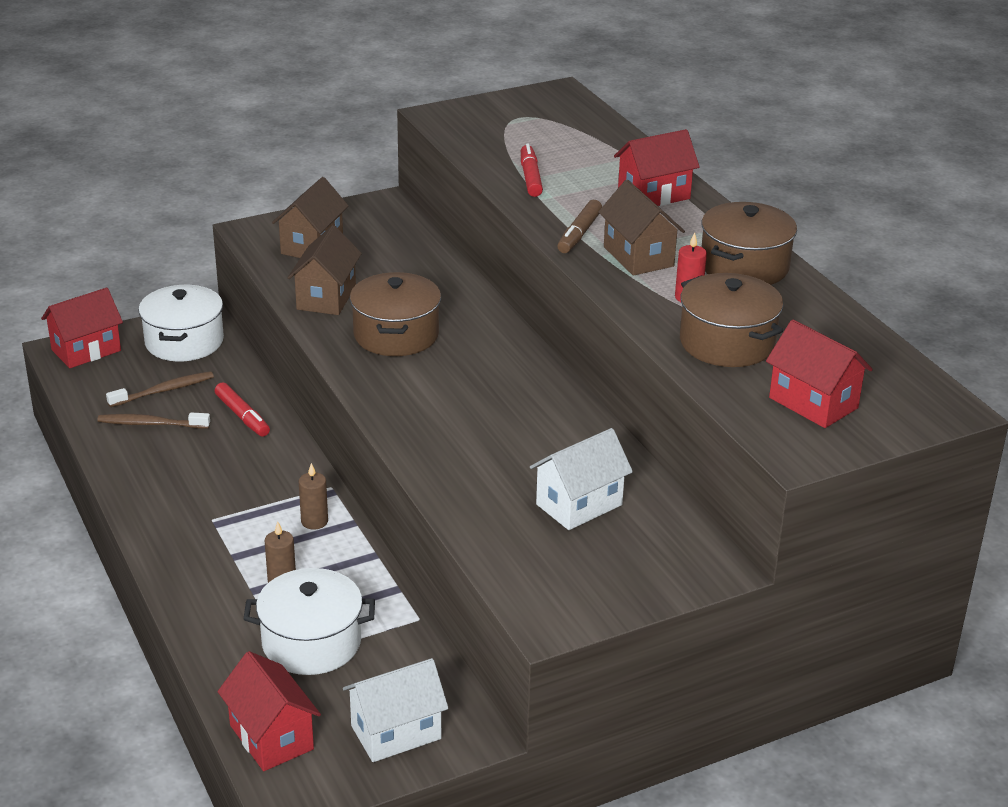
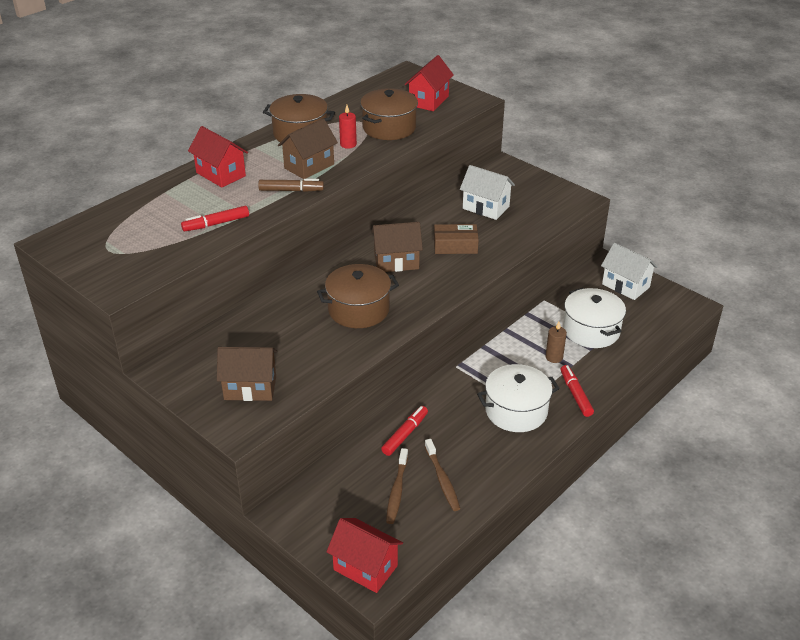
camera: 110 degrees left, 5 degrees up
(164, 391) = (397, 491): brown toothbrush -> brown toothbrush turned 120 degrees counterclockwise
(184, 341) = (322, 508): white pot -> white pot (516, 411)
(194, 574) = (575, 394): none -> red marker
(271, 737) = (664, 322): red house -> none
(314, 521) = (493, 362): brown candle -> none
(326, 298) = (327, 355): brown house -> brown house (396, 262)
(488, 445) = (455, 246): none -> brown box

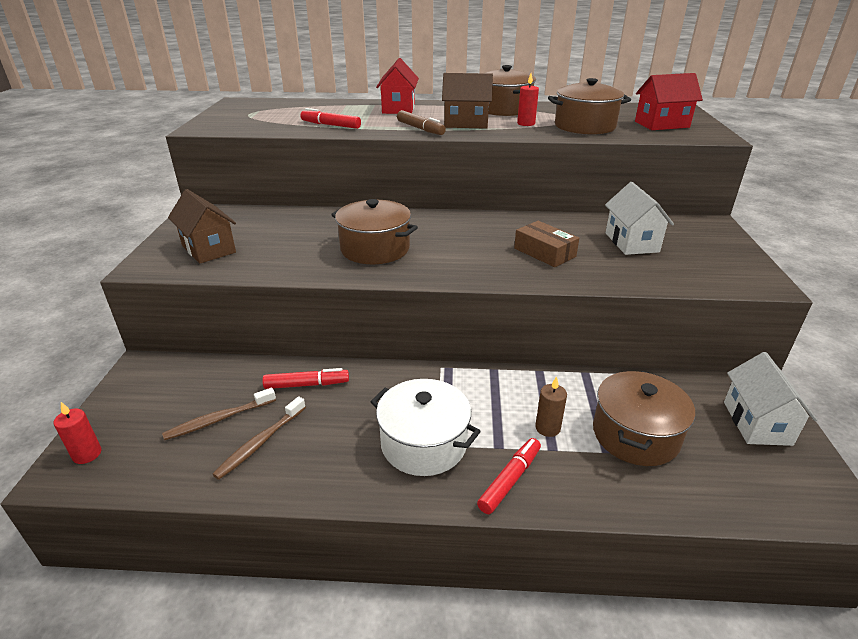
camera: 50 degrees right, 5 degrees down
(365, 568) = (87, 454): red house -> red candle
(396, 262) = (470, 237): brown house -> none
(591, 330) = (635, 435): white pot -> brown pot

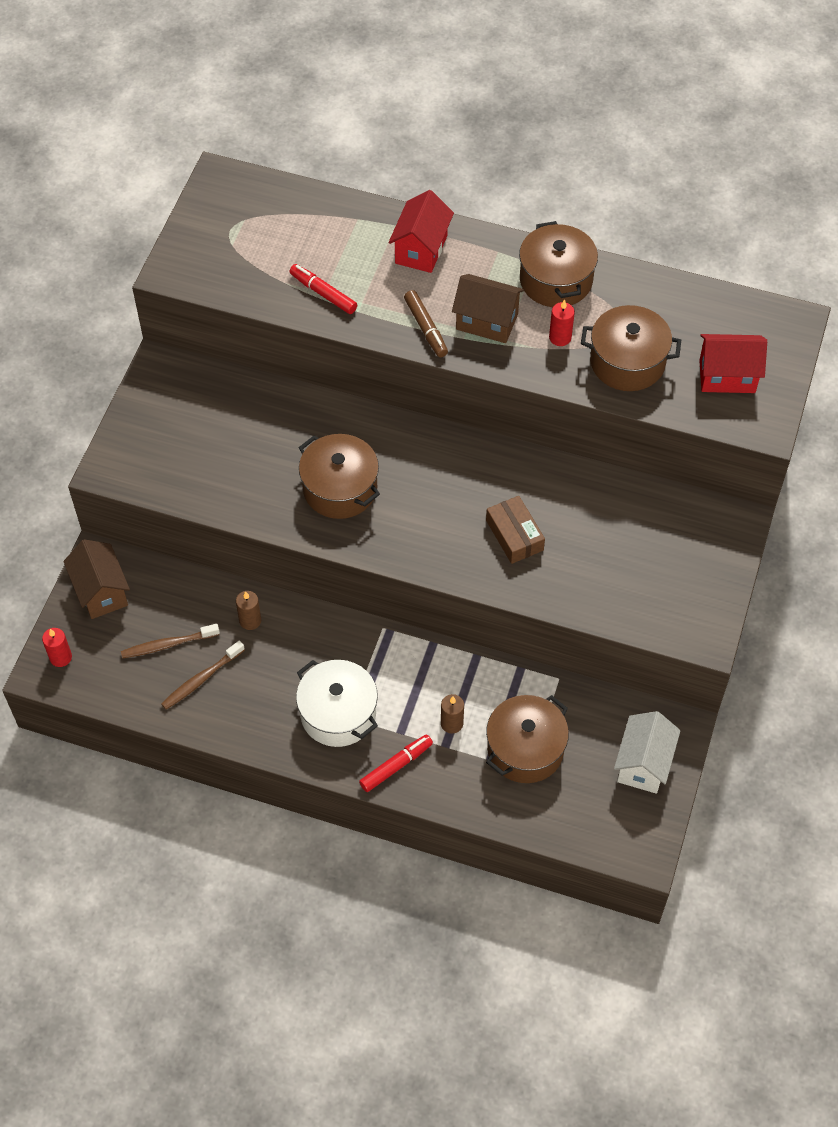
camera: 15 degrees right, 25 degrees up
(208, 249) = (170, 450): brown house -> brown house (101, 592)
(307, 384) = (250, 620): red marker -> brown candle
(631, 242) = (618, 538): white house -> none

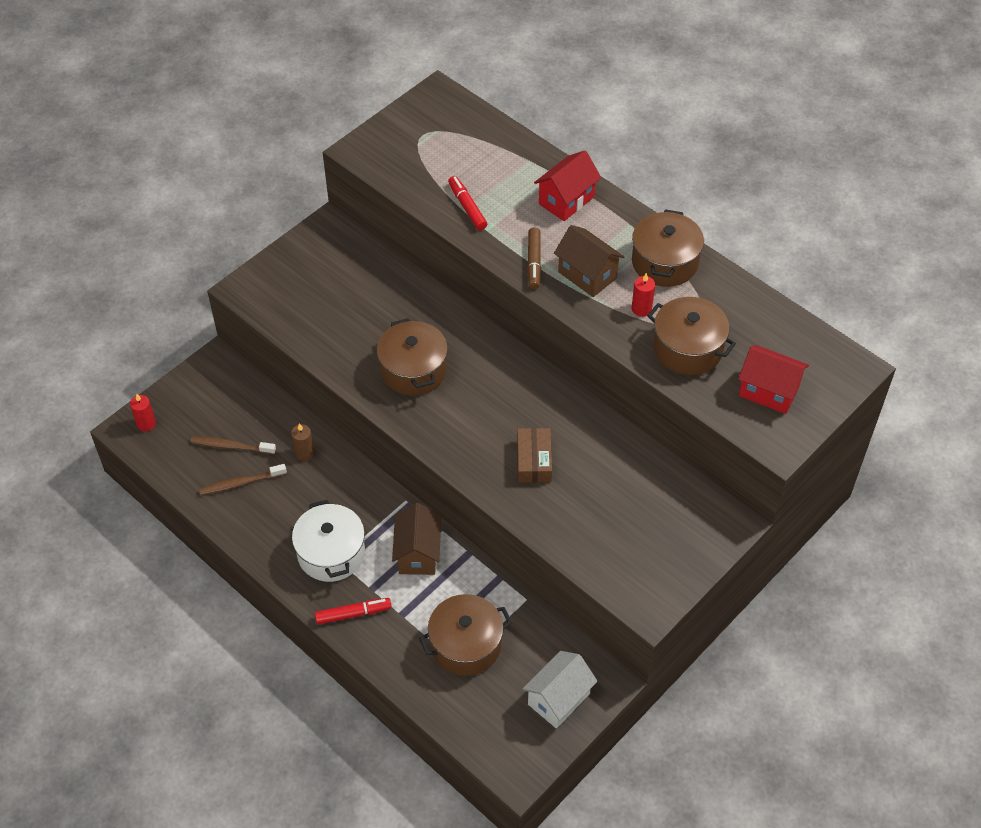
camera: 25 degrees right, 5 degrees down
(101, 592) = (205, 386): brown house -> brown house (418, 553)
(451, 723) = (417, 599): brown candle -> none

